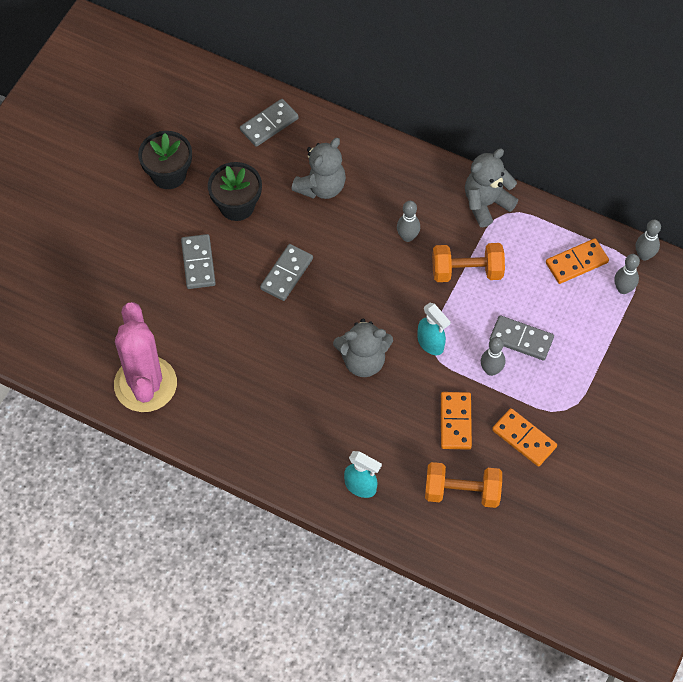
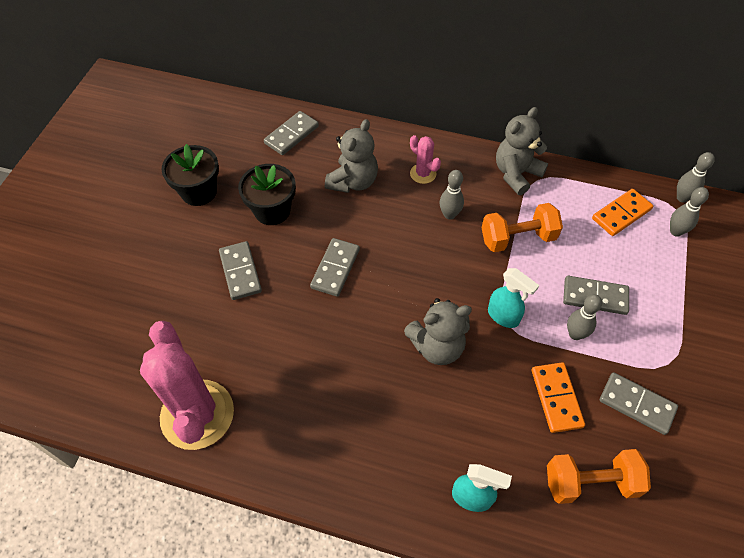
camera: 10 degrees left, 5 degrees down
(392, 189) = (423, 174): none -> pink cactus
(524, 438) = (637, 404): orange domino -> grey domino

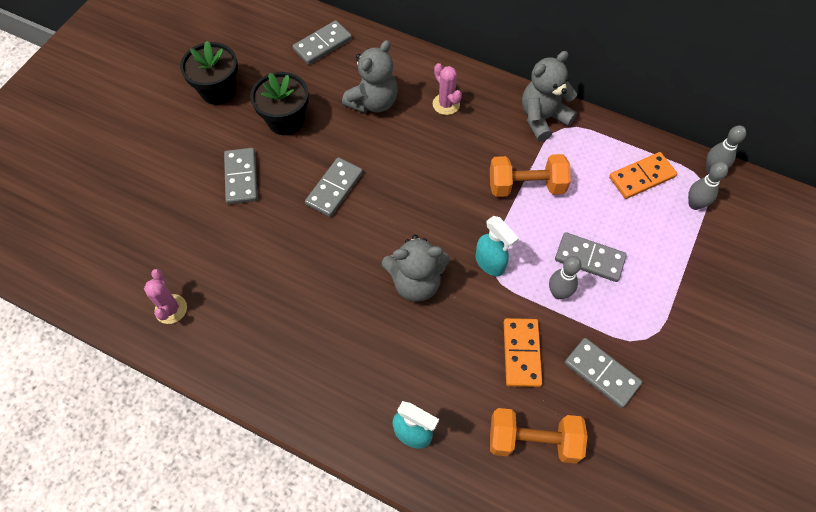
camera: 10 degrees right, 5 degrees up
(197, 414) = (171, 309): pink cactus -> pink cactus, size x0.45
(449, 215) = (462, 151): grey bowling pin -> none

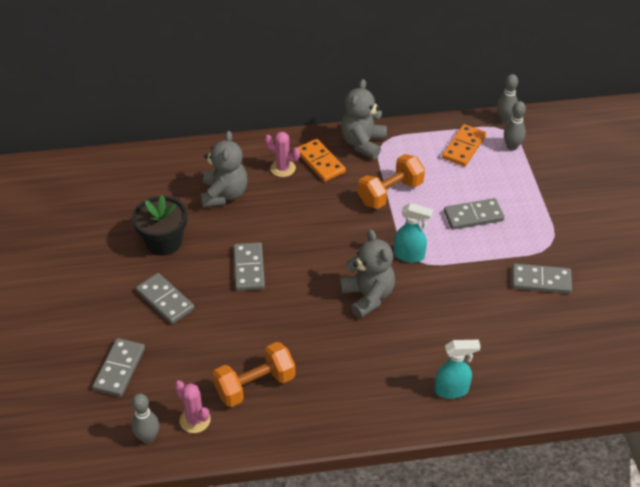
camera: 35 degrees left, 15 degrees down
(218, 90) = (84, 249): black flower pot -> none
(322, 44) = (143, 174): grey domino -> grey domino (119, 369)
(416, 282) = (368, 296): grey teddy bear -> grey teddy bear turned 75 degrees counterclockwise
(522, 353) = (480, 298): orange domino -> orange domino (320, 162)
(533, 440) = (533, 345): orange dumbbell -> orange dumbbell (255, 385)
(558, 293) = (471, 248): grey bowling pin -> grey bowling pin (148, 437)

